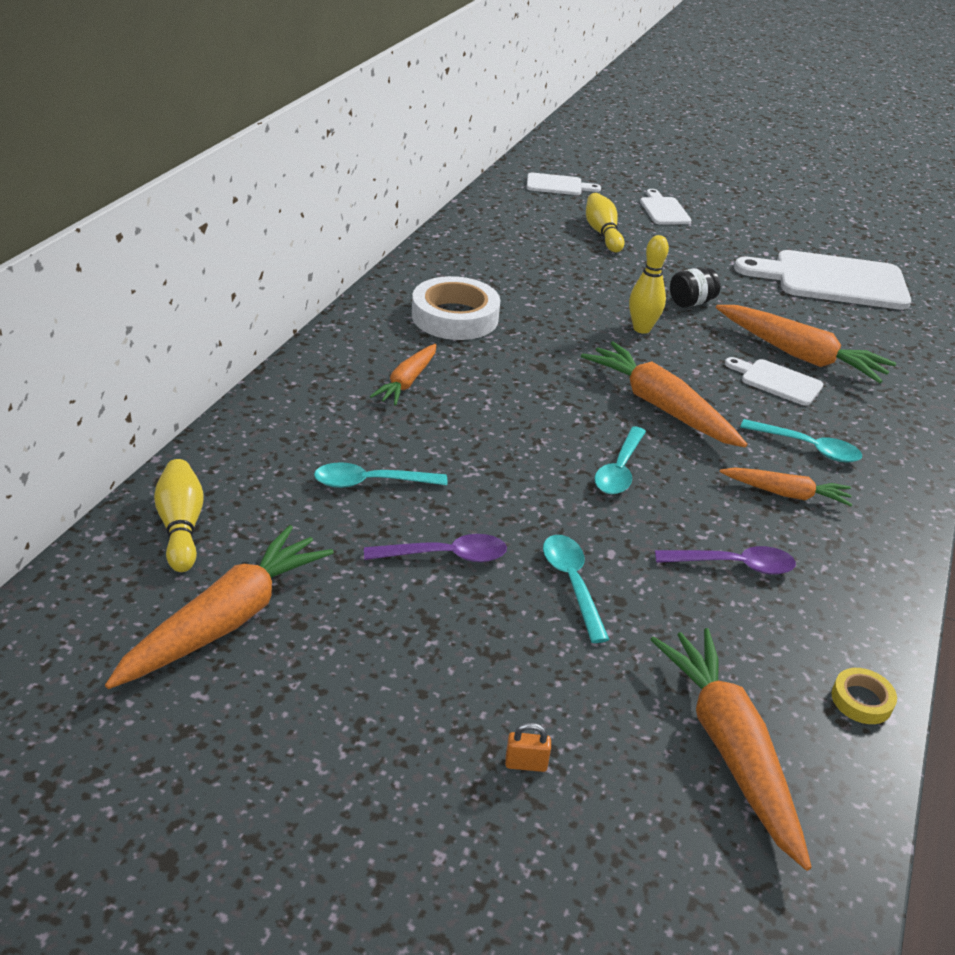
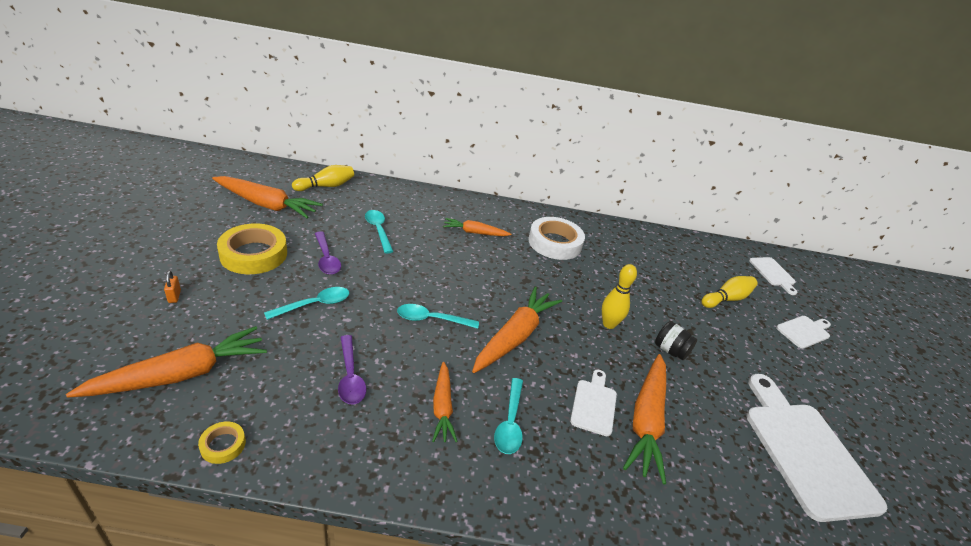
camera: 70 degrees right, 0 degrees up
(410, 649) = (254, 254): none -> yellow tape

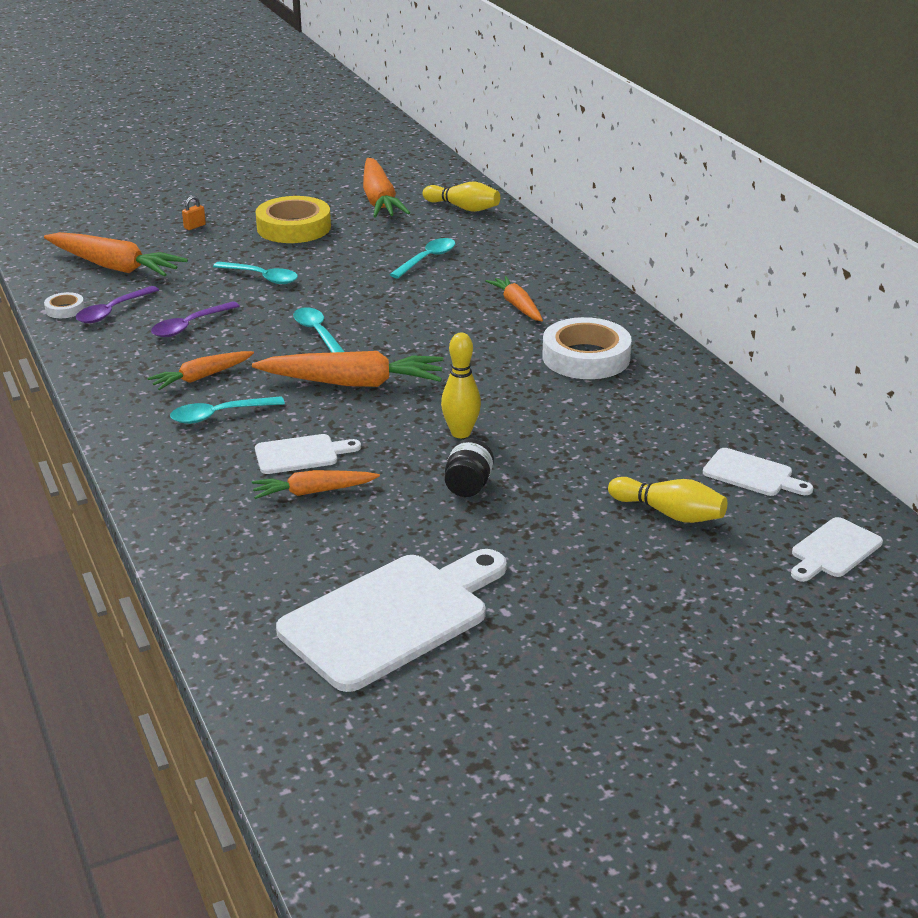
camera: 65 degrees right, 5 degrees down
(223, 445) = (65, 309): yellow tape -> white tape
(326, 258) = (337, 256): purple spoon -> purple spoon (113, 311)
(646, 421) = (313, 492): orange carrot -> orange carrot, size x0.59
(804, 331) = (692, 598): white cutting board -> white cutting board (752, 474)

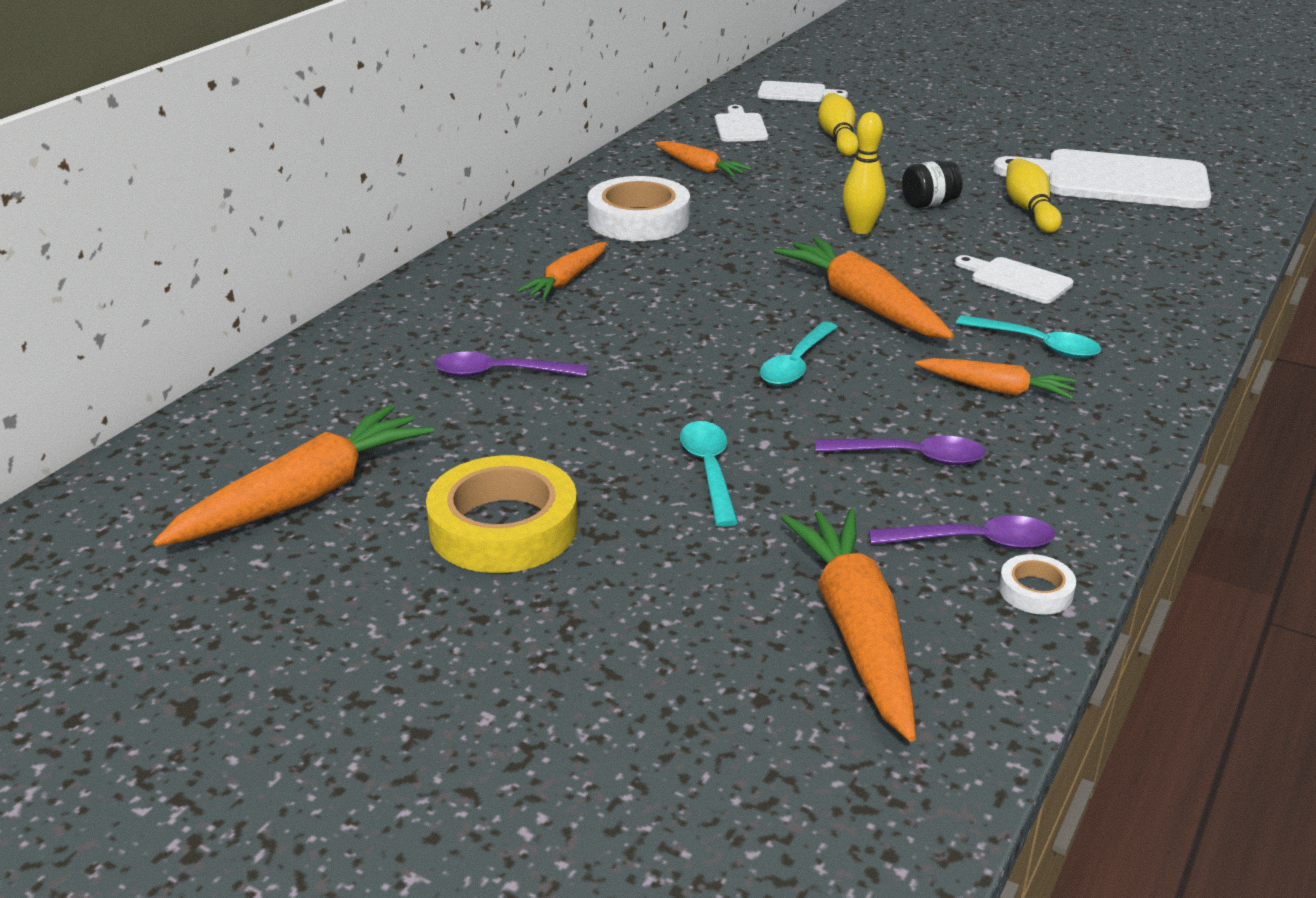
camera: 125 degrees left, 0 degrees up
(194, 226) = (608, 637): orange padlock -> none
(313, 492) = (1052, 254): orange carrot -> orange carrot (700, 168)
(427, 259) = (500, 373): turquoise spoon -> purple spoon
(463, 208) = (278, 411): yellow bowling pin -> yellow bowling pin (1030, 210)

